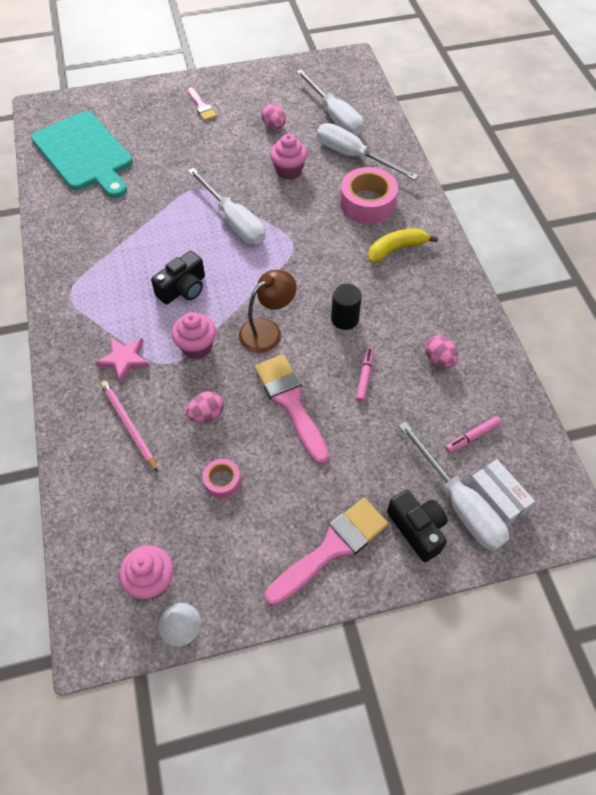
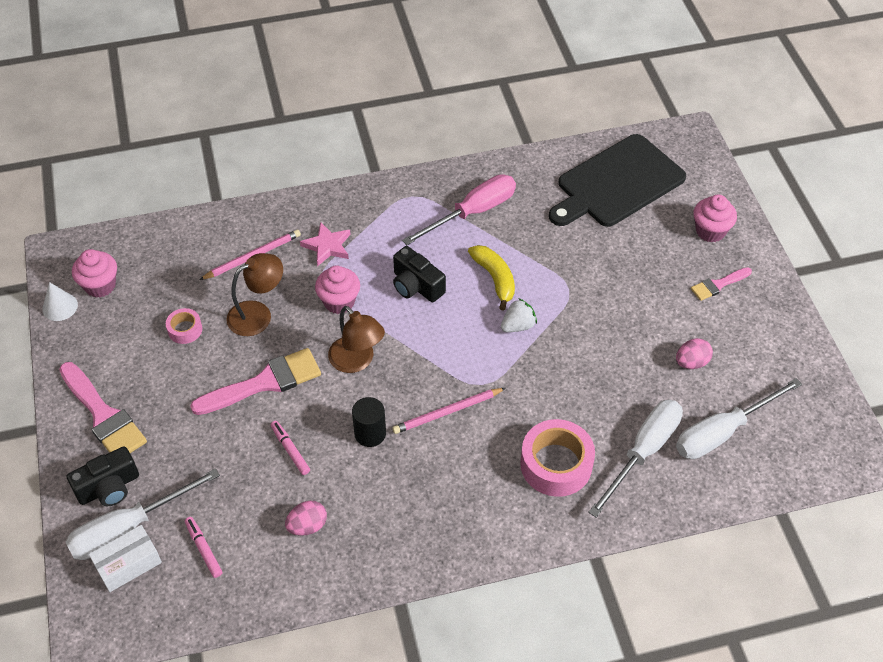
camera: 90 degrees right, 5 degrees down
(84, 154) = (617, 183): turquoise cutting board -> black cutting board
(100, 248) = (472, 213): none -> pink screwdriver
(206, 415) = (258, 314): pink egg -> brown lamp
(233, 221) = (518, 326): white screwdriver -> white strawberry
(289, 171) = (607, 379): pink cupcake -> pink cupcake (710, 231)
(321, 267) = (447, 412): none -> pink pencil
(364, 377) = (290, 450): pink marker -> pink marker turned 135 degrees counterclockwise
(396, 249) = (477, 493): yellow banana -> yellow banana (495, 279)

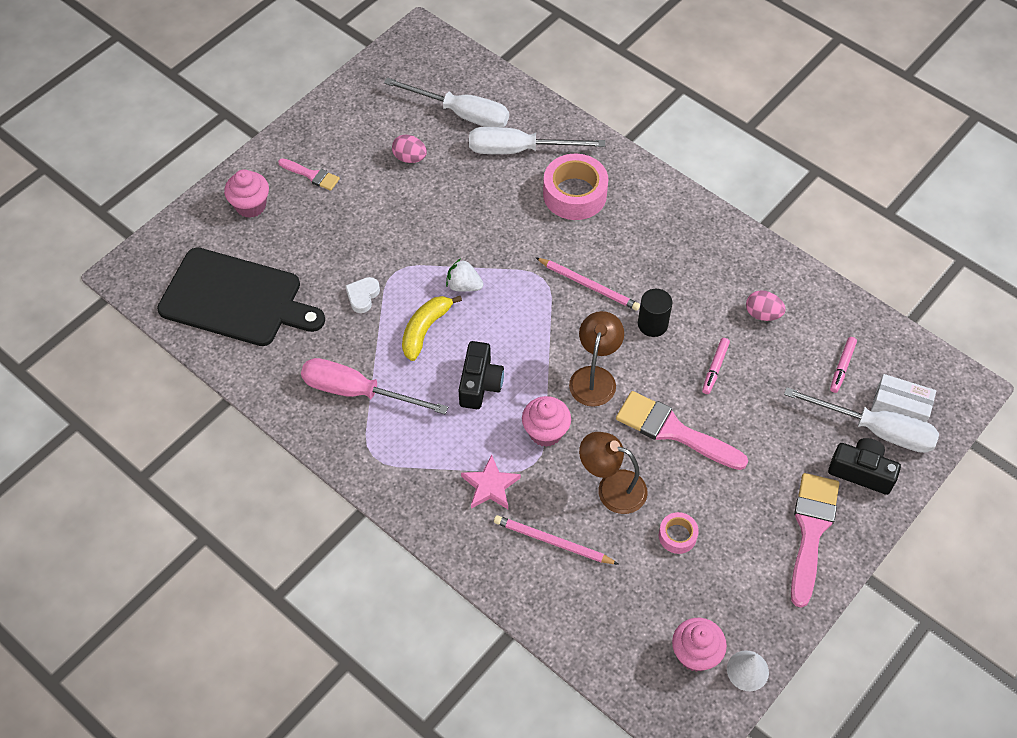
camera: 125 degrees left, 5 degrees up
(559, 257) = (363, 296): none -> white heart

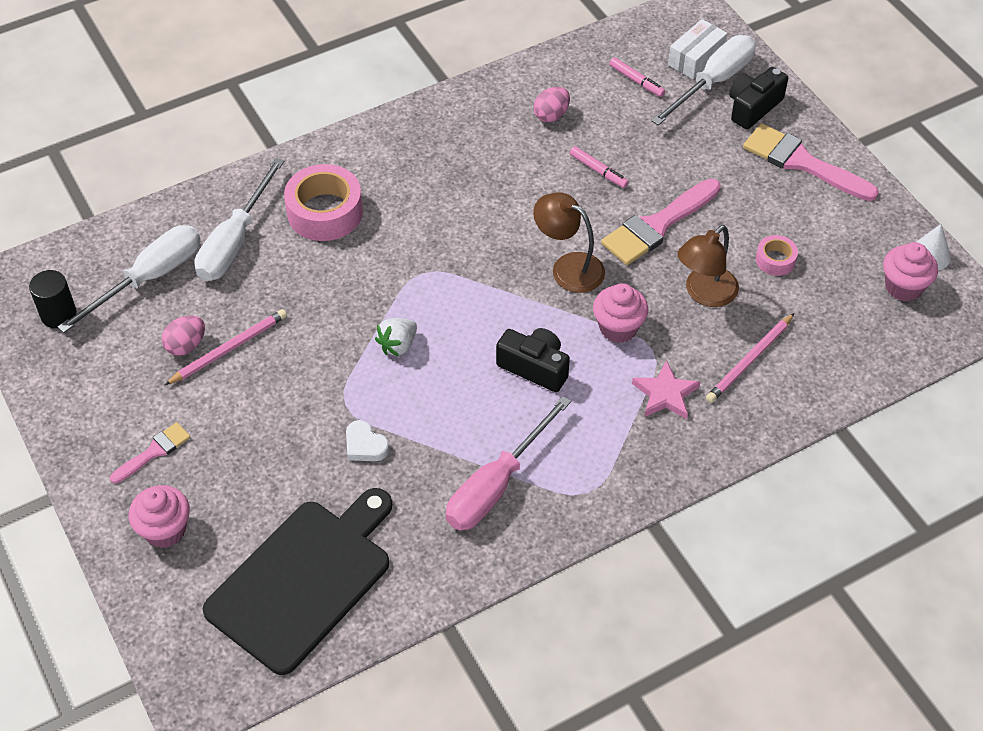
camera: 70 degrees left, 5 degrees down
(425, 330) = (441, 397): yellow banana -> none
(589, 285) = (451, 237): pink pencil -> pink pencil (229, 349)
(652, 324) = (524, 201): black cylinder -> black cylinder (58, 314)

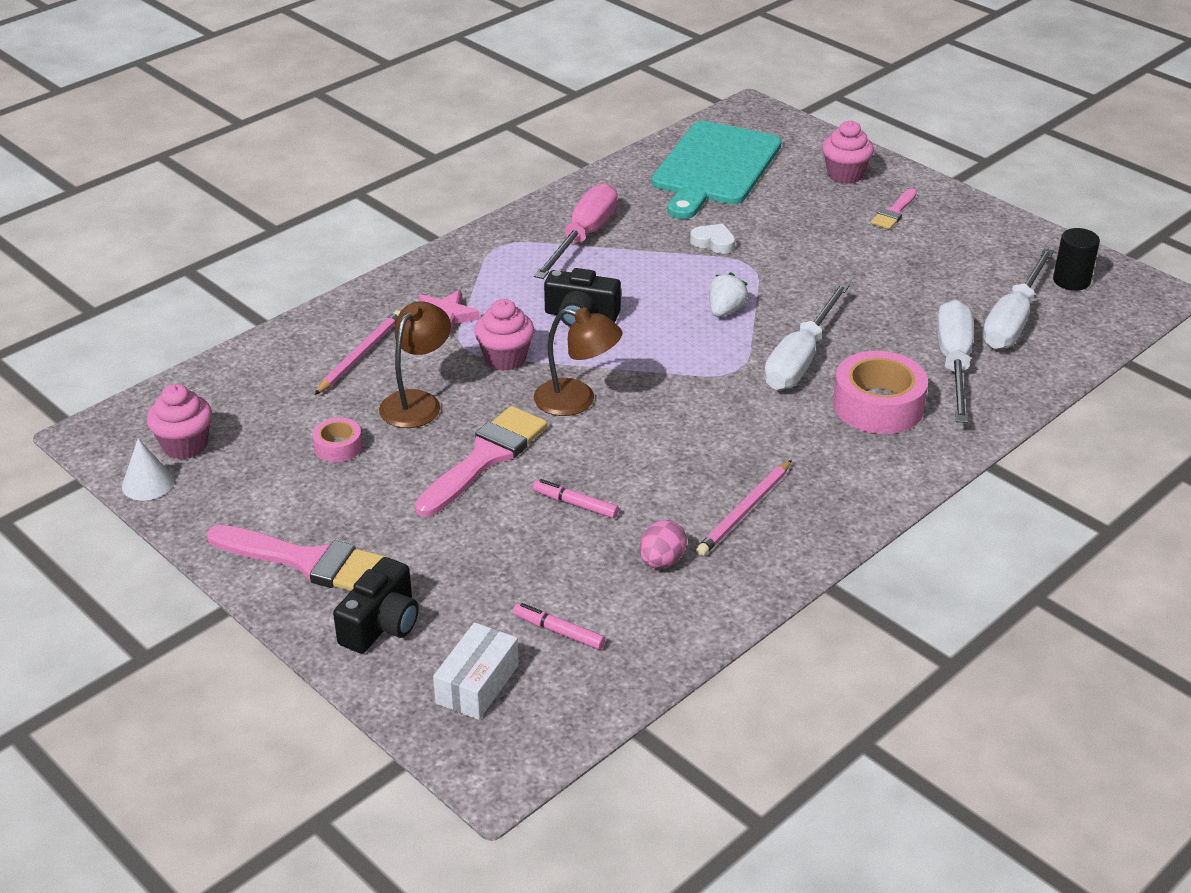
camera: 165 degrees right, 15 degrees down
(186, 345) = (929, 279): pink egg -> none
(229, 349) = (887, 283): pink pencil -> pink pencil (744, 511)
(304, 580) = (714, 167): black cutting board -> turquoise cutting board
(713, 82) = (445, 650): white screwdriver -> white screwdriver (800, 358)

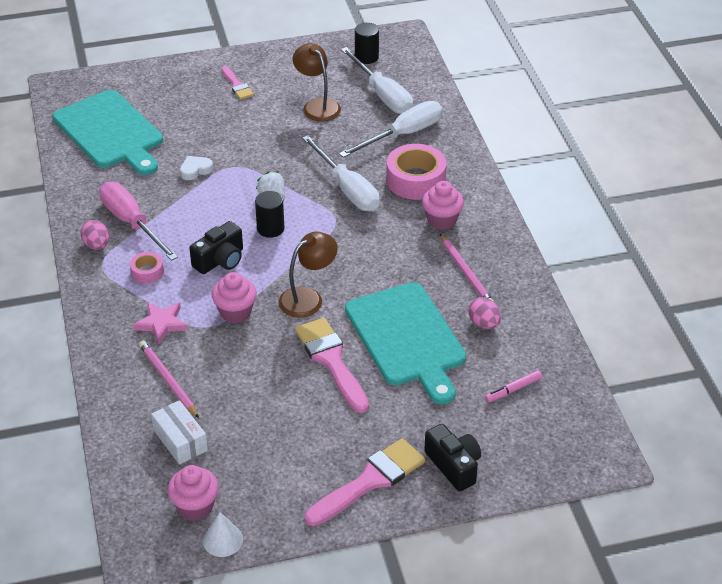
camera: 60 degrees left, 5 degrees up
(338, 447) = (262, 427): pink tape -> pink tape (147, 272)
(417, 402) = (246, 371): brown lamp -> brown lamp (317, 106)
(477, 684) = (533, 441): white box -> white box (180, 440)
(527, 230) = (97, 245): none -> pink egg
(575, 504) = (407, 338): pink marker -> turquoise cutting board
(669, 329) = (270, 228): none -> black cylinder
(845, 175) = (177, 84): pink cupcake -> pink cupcake (442, 220)
(954, 364) = (402, 135): white screwdriver -> white screwdriver turned 105 degrees clockwise

